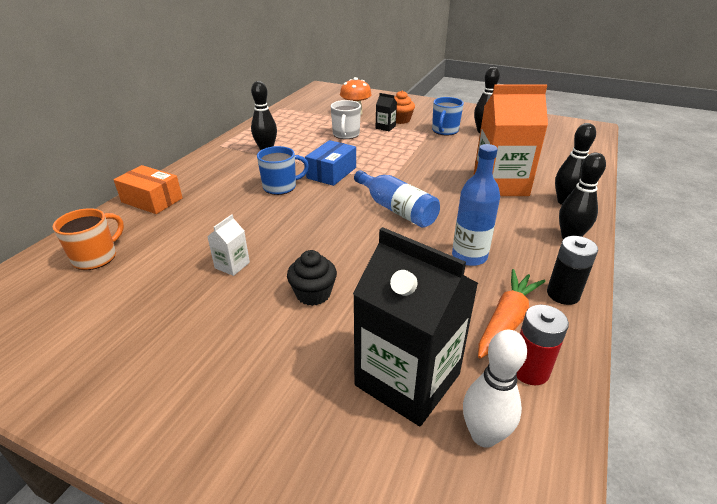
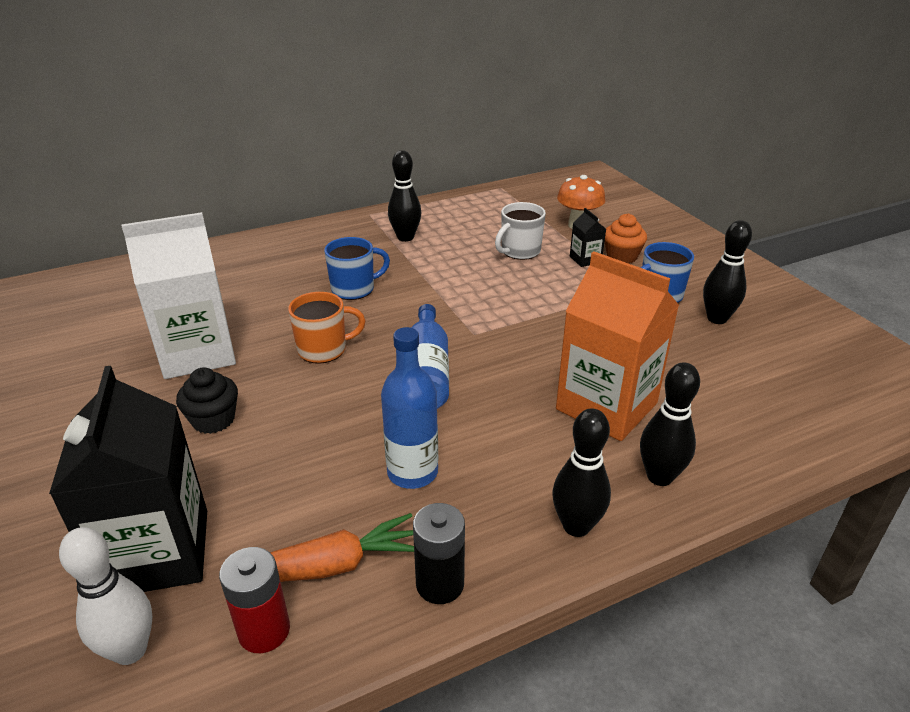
camera: 40 degrees right, 0 degrees up
(96, 257) = (124, 291): orange mug -> orange mug (324, 350)
(152, 200) = (232, 253): orange box -> none
(232, 265) = (197, 353): white carton -> white carton, size x2.38
(281, 187) = (354, 289): blue mug -> blue mug turned 45 degrees counterclockwise
(331, 173) = (428, 295): blue box -> none

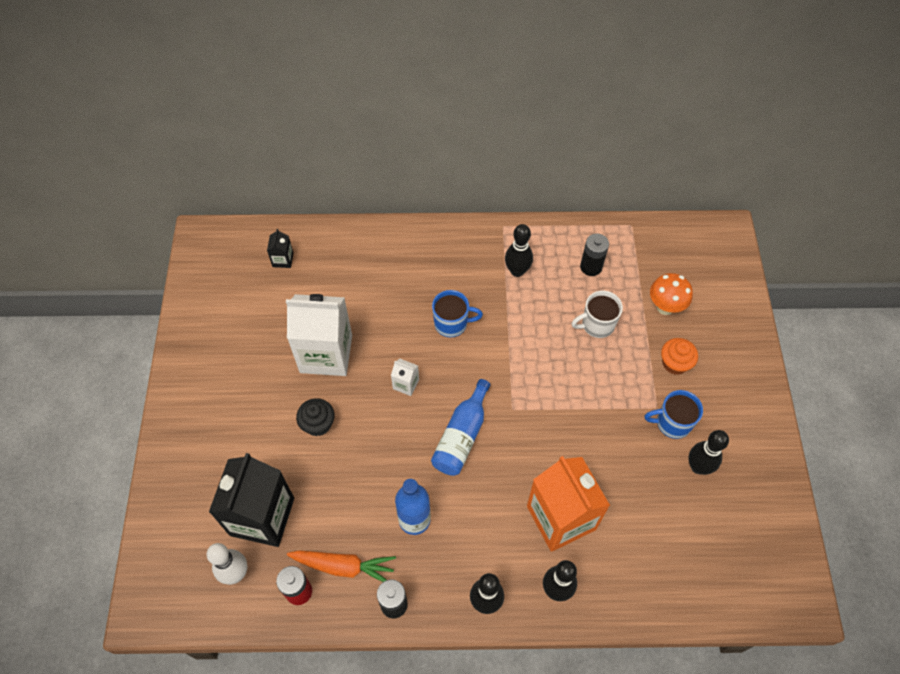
camera: 25 degrees right, 25 degrees up
(324, 350) = (406, 384): orange mug -> white carton
(482, 218) = (591, 267): none -> black battery
(585, 259) = (643, 355): black carton -> black carton (283, 260)

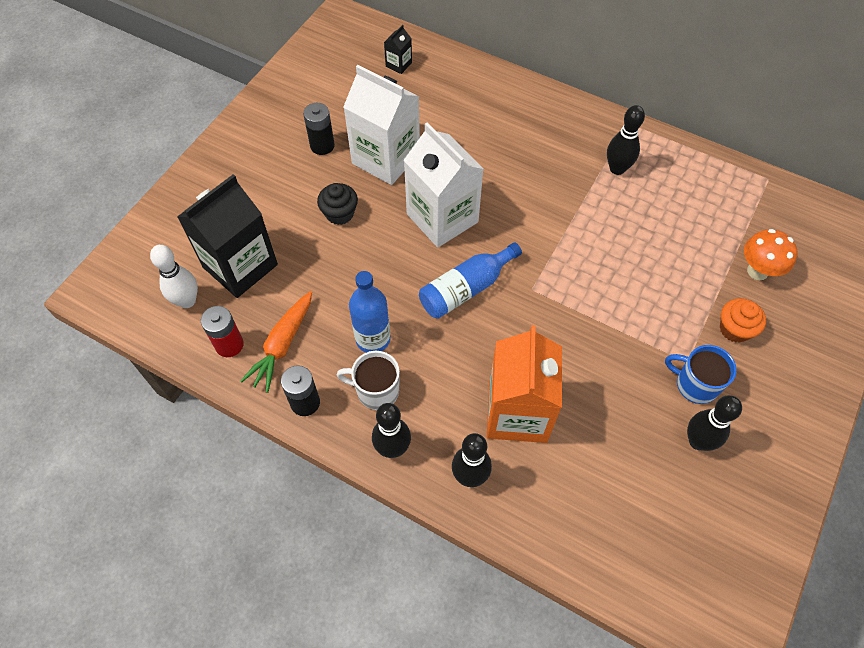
camera: 30 degrees right, 0 degrees up
(344, 566) = (282, 345): orange carrot -> orange carrot turned 75 degrees clockwise
(406, 384) = (442, 218): white carton -> white carton, size x2.38
(452, 324) = (521, 186): blue mug -> none
(591, 267) = (698, 198): black battery -> black battery (322, 146)
(597, 324) = (670, 254): white mug -> white mug (376, 391)

